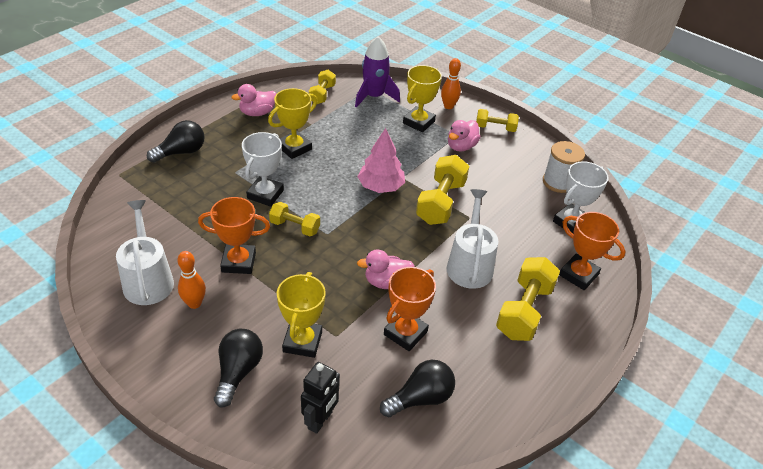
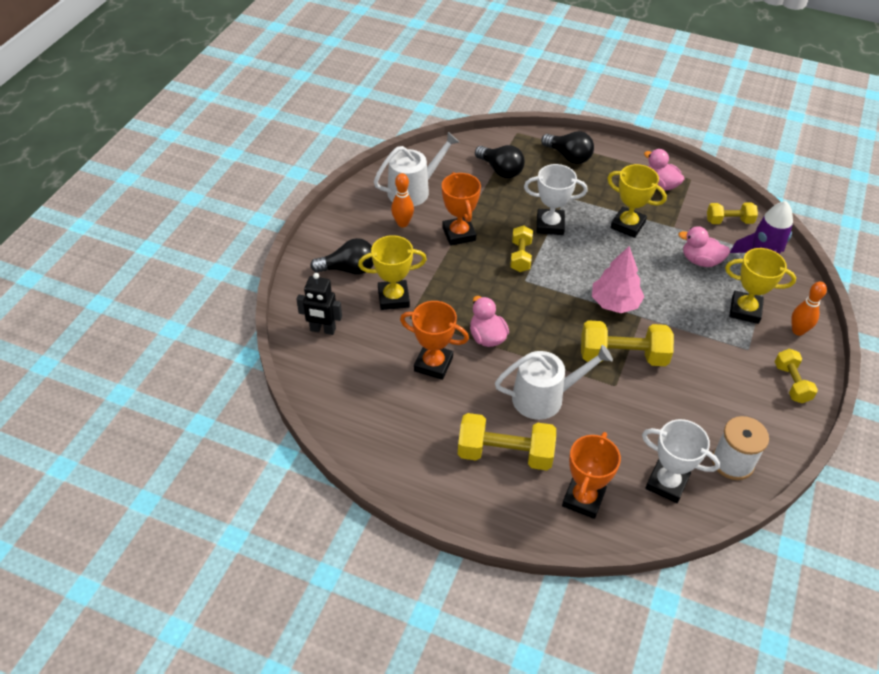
camera: 75 degrees right, 5 degrees up
(420, 398) = (367, 389): black light bulb -> black light bulb (500, 170)
(461, 146) = (730, 356): pink duck -> pink duck (700, 261)

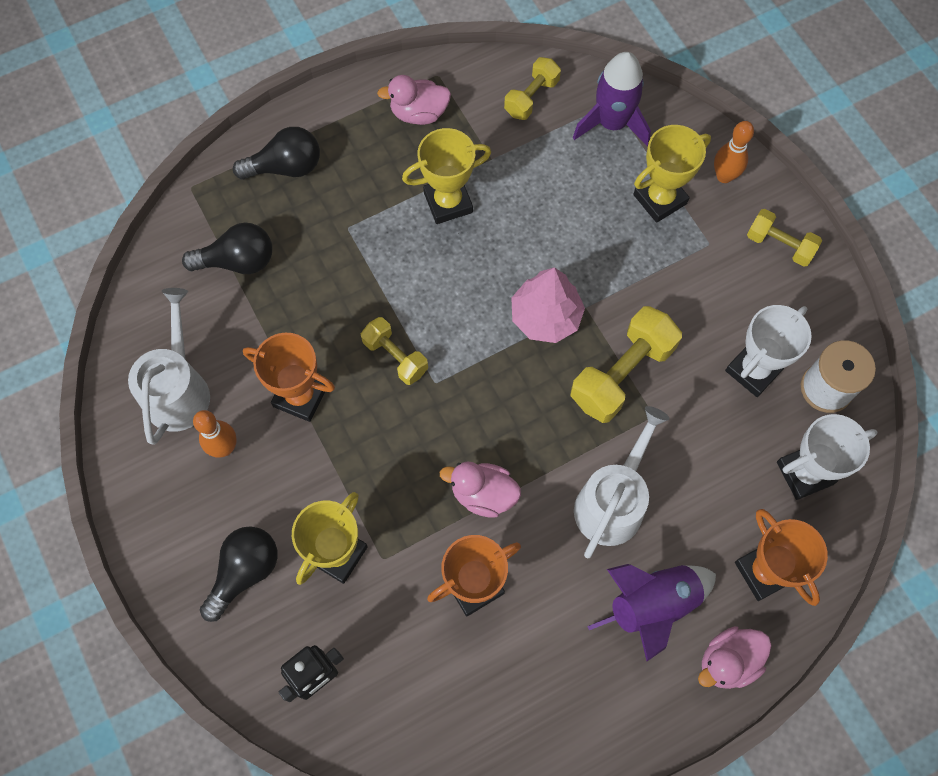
camera: 50 degrees left, 20 degrees up
(505, 453) = (652, 605): yellow dumbbell -> purple rocket
(550, 225) = (375, 283): white trophy -> white trophy (753, 370)
(700, 261) = (561, 178): pink duck -> pink duck (728, 661)

